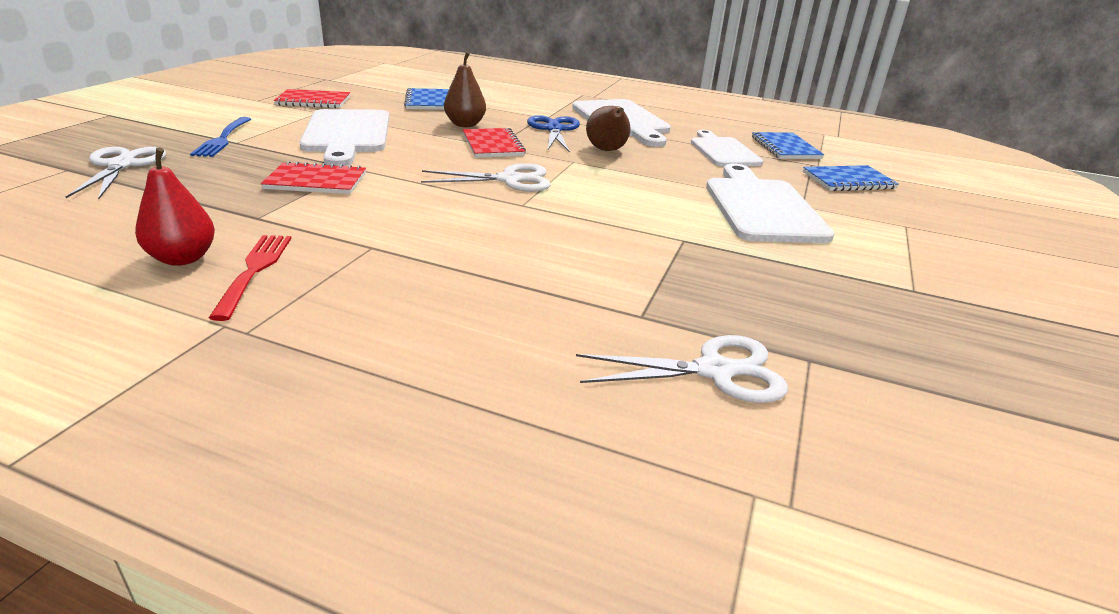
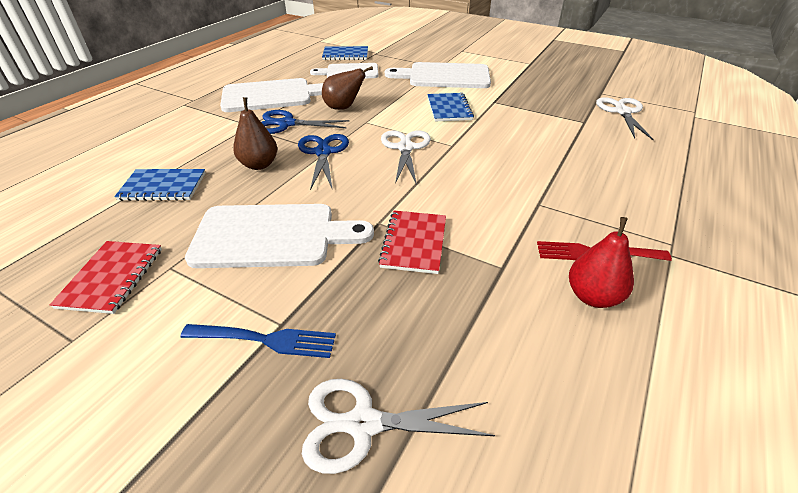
camera: 80 degrees left, 10 degrees up
(493, 145) = (323, 152): red notebook -> blue scissors
(848, 180) = (402, 50): blue notebook -> blue notebook (449, 109)

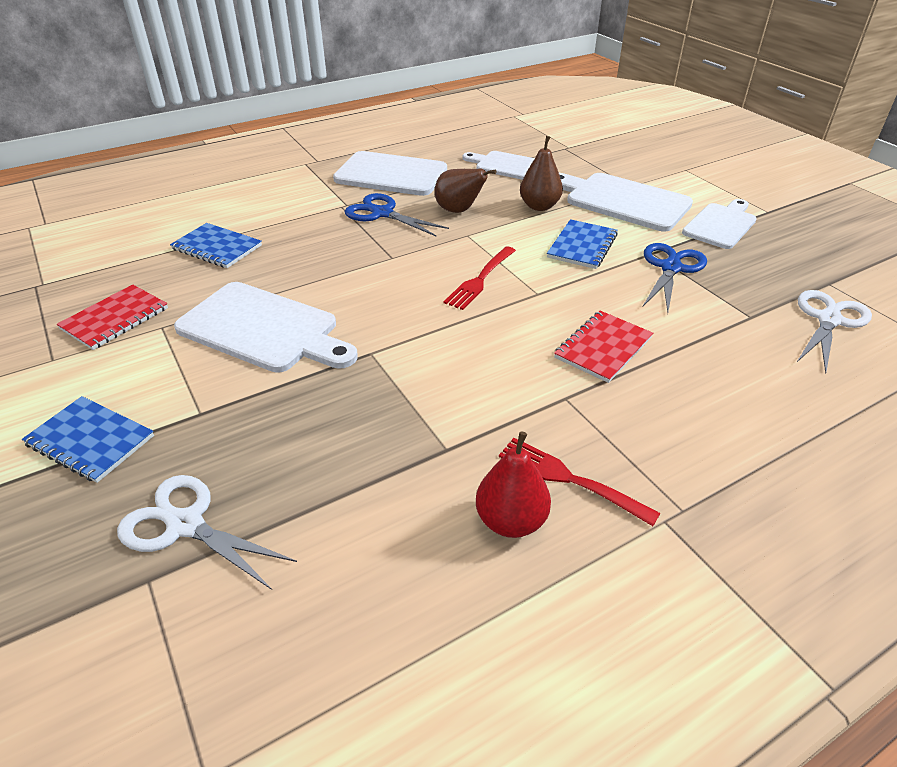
camera: 30 degrees right, 0 degrees up
(259, 165) = (316, 252): brown pear -> brown pear (539, 206)
(265, 340) = (176, 421): blue fork -> none
(323, 152) = (388, 257): blue scissors -> blue scissors (671, 268)
(345, 55) = (526, 142): blue notebook -> blue notebook (90, 440)
(405, 148) = (480, 279): white scissors -> red fork
(414, 243) = (383, 387): red notebook -> red notebook (603, 348)
(514, 76) = (721, 225): none -> white cutting board

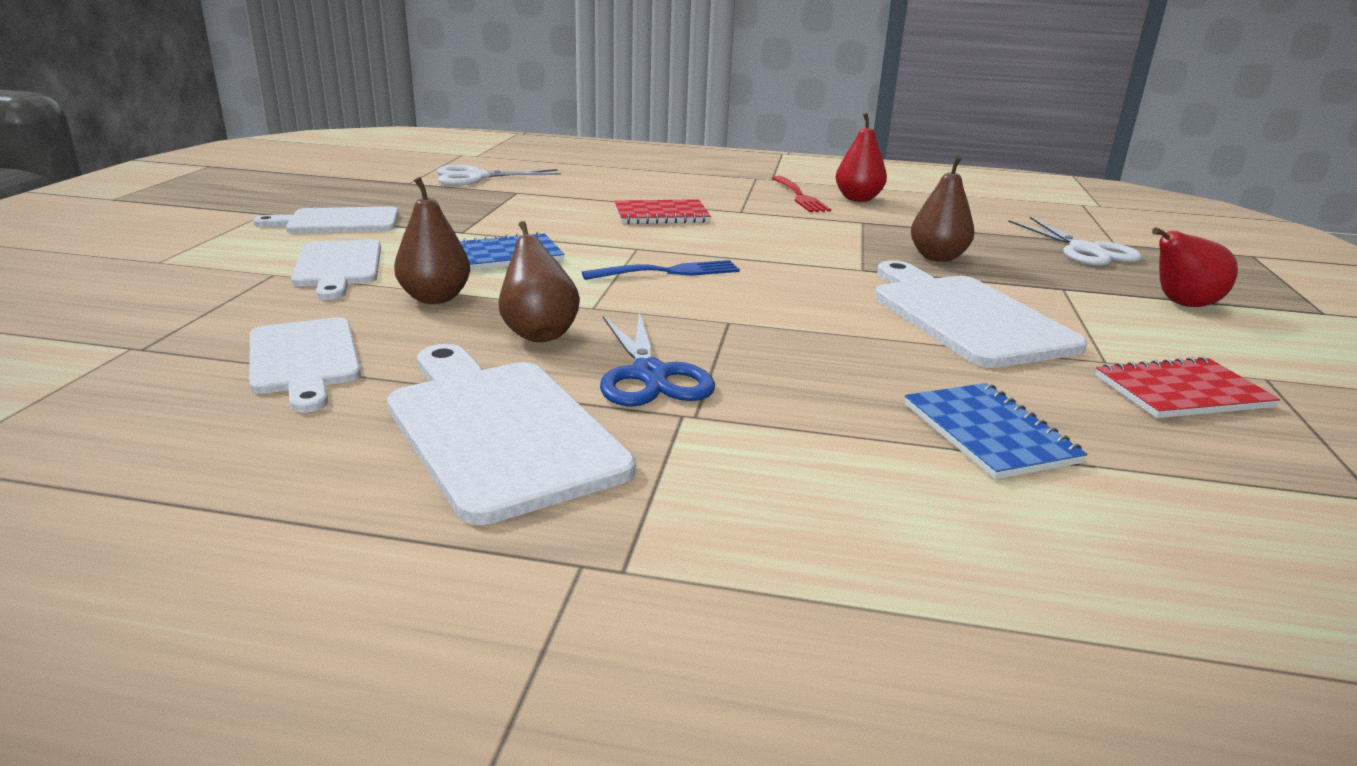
camera: 140 degrees left, 15 degrees down
(90, 440) = (1182, 305): blue notebook -> red pear
(327, 409) = (937, 257): none -> brown pear
(480, 279) = (668, 272): red fork -> blue fork
(622, 201) = (338, 267): white cutting board -> white cutting board, size x0.66
(671, 268) = (481, 221): blue scissors -> none

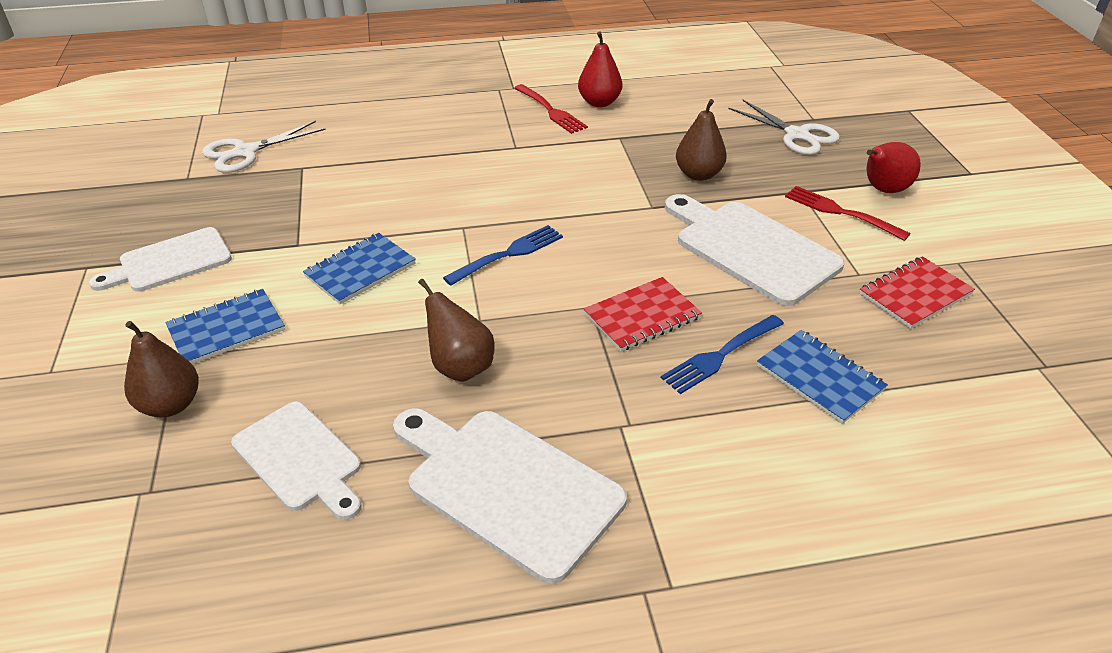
camera: 20 degrees left, 15 degrees up
(338, 267) = (226, 329): white cutting board -> blue notebook
(435, 298) = (345, 347): brown pear -> brown pear (170, 405)
(650, 375) = (573, 390): blue scissors -> none
(661, 215) = (453, 171): red notebook -> red notebook (642, 316)
(861, 387) = (720, 355): none -> blue fork
(1109, 311) = (840, 212): none -> red fork

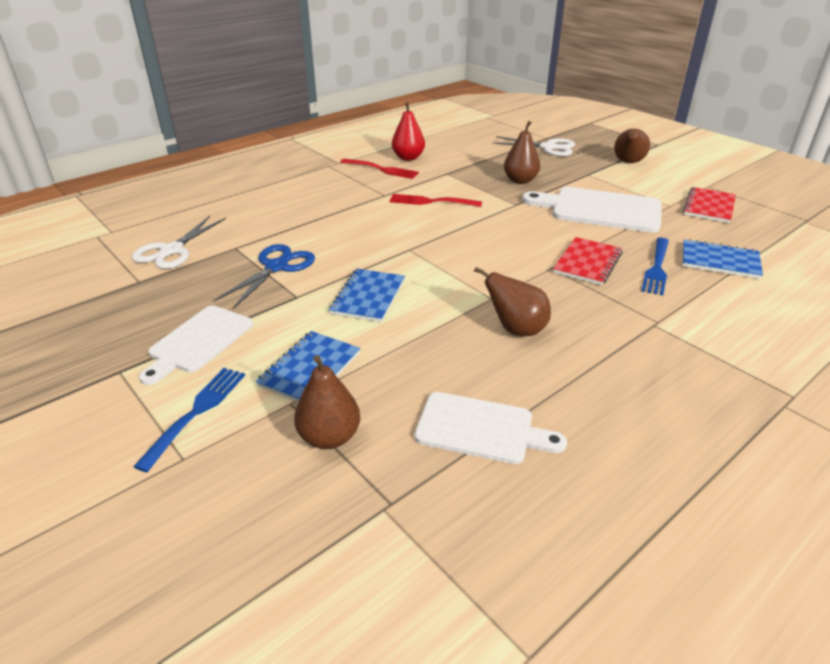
camera: 30 degrees left, 5 degrees down
(315, 203) = (277, 267): none -> blue scissors
(507, 486) = (636, 384): white cutting board -> none
(508, 254) = (461, 255): blue fork -> blue fork (196, 412)
(840, 212) = (621, 179): red fork -> red fork (431, 201)
(883, 190) = (628, 162): red pear -> brown pear

